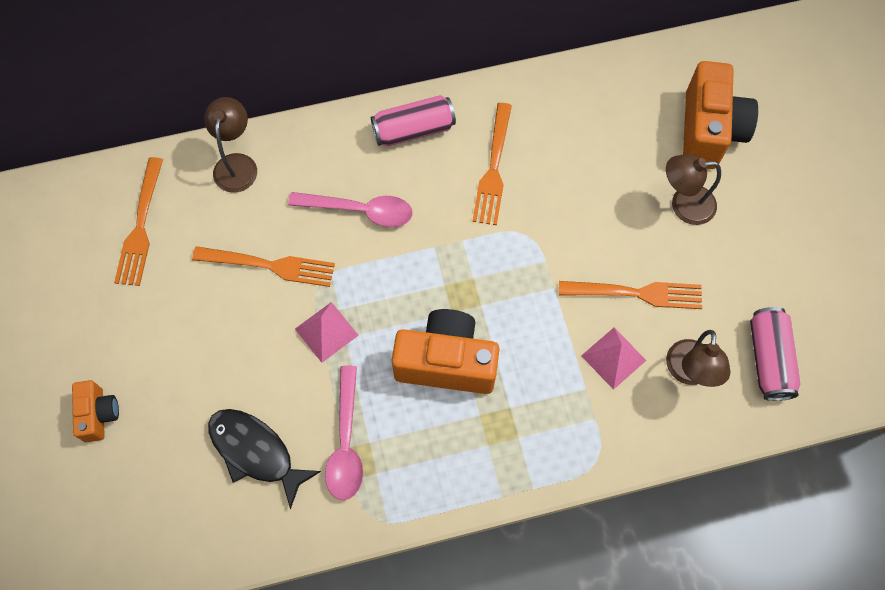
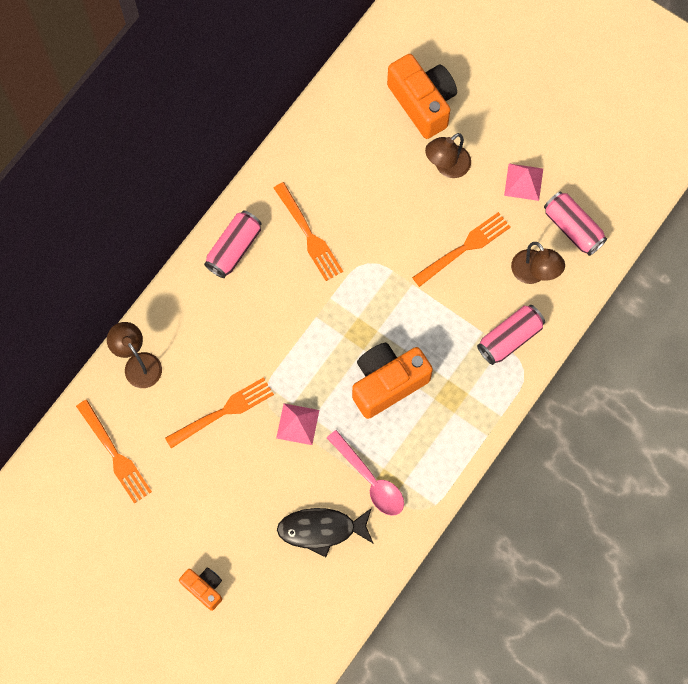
camera: 40 degrees left, 5 degrees up
(360, 211) = (248, 330): pink spoon -> none
(609, 417) = (510, 338): none -> pink can
(613, 357) = (483, 300): pink pyramid -> pink pyramid (523, 182)

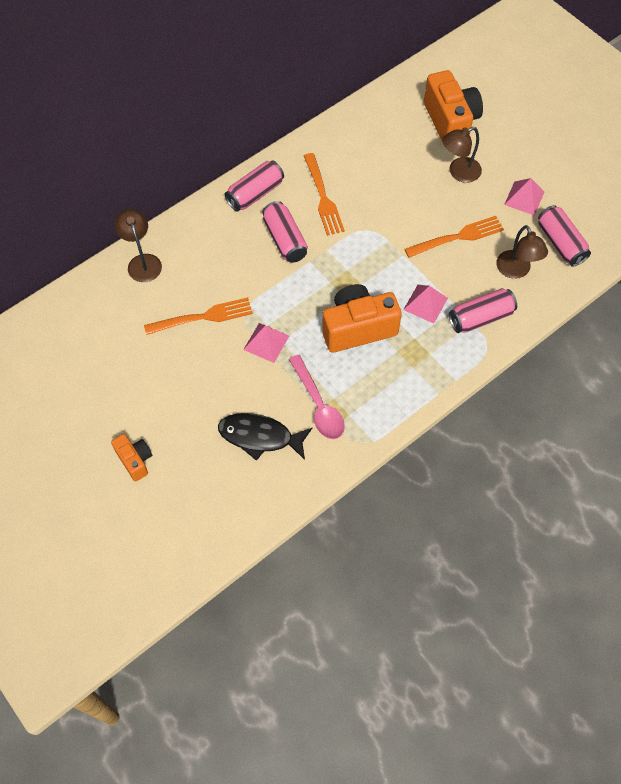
camera: 15 degrees right, 10 degrees down
(115, 454) = (95, 328): orange fork -> none
(282, 297) = (285, 239): none -> pink can
(449, 336) = (425, 303): none -> pink pyramid

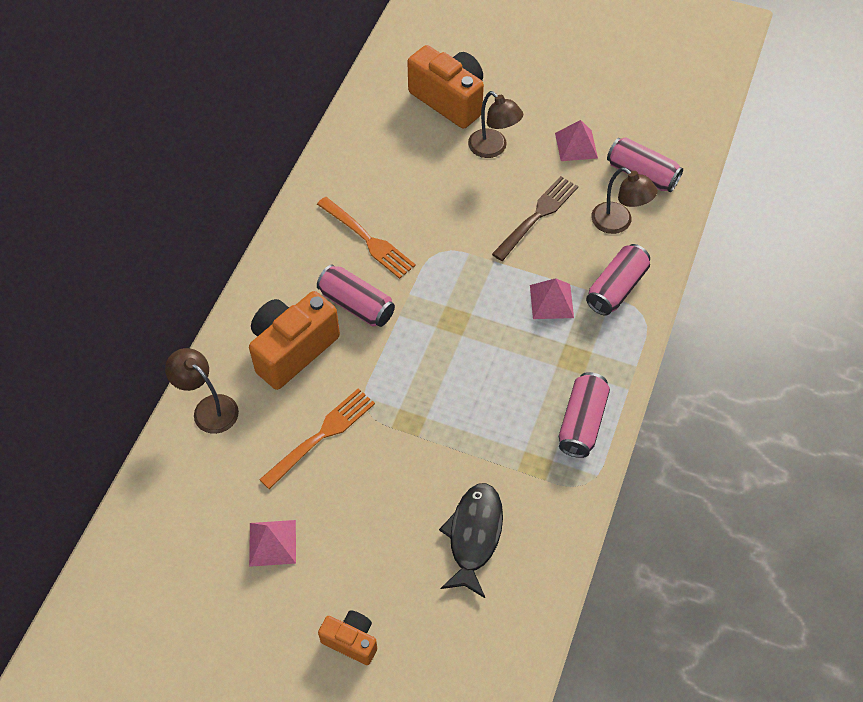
camera: 30 degrees left, 5 degrees down
(255, 193) = (289, 270): pink can -> pink can (582, 422)
(260, 436) = (474, 536): black fish -> black fish turned 120 degrees clockwise
(266, 342) = (411, 428): pink pyramid -> pink pyramid (272, 542)
(318, 405) = (513, 467): pink spoon -> none
(358, 328) = (499, 362): orange camera -> orange camera (292, 350)
(457, 237) = (537, 216): orange fork -> brown fork
(458, 172) = (493, 149): brown lamp -> brown lamp turned 75 degrees counterclockwise

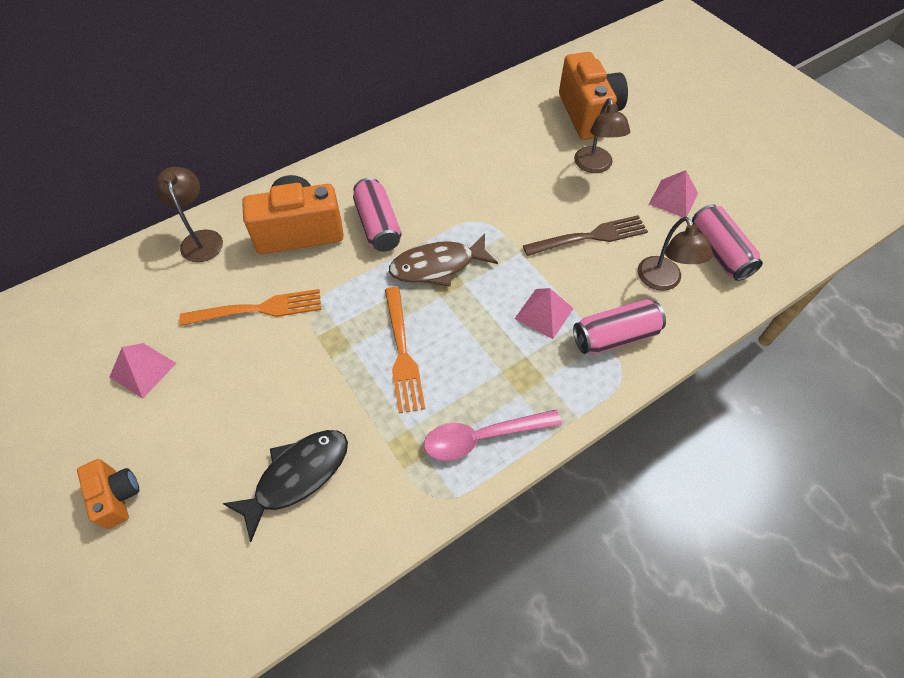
camera: 35 degrees right, 0 degrees up
(367, 239) = (431, 182): orange fork -> orange fork (402, 352)
(437, 311) = (437, 266): none -> brown fish
(582, 422) = (482, 437): pink can -> pink spoon

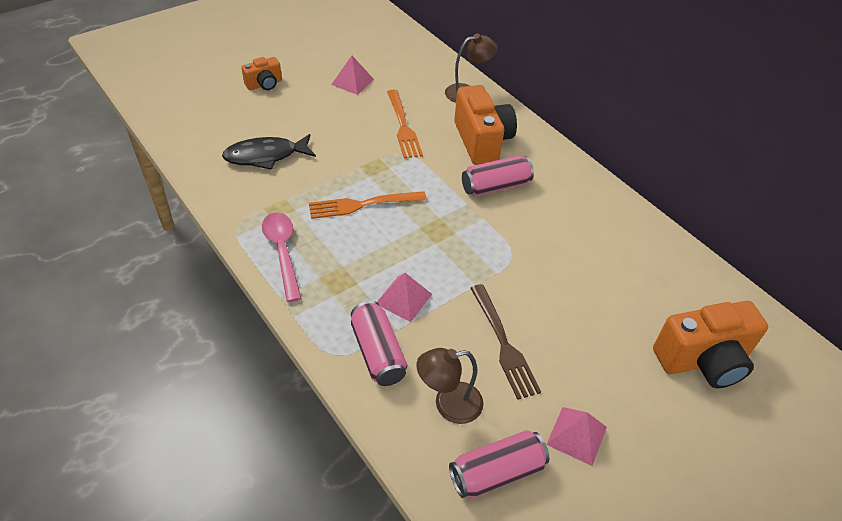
camera: 85 degrees right, 10 degrees down
(297, 476) = (265, 156): black fish -> black fish turned 120 degrees clockwise
(437, 266) = (453, 225): brown fish -> none
(595, 166) = (612, 359): brown lamp -> none

